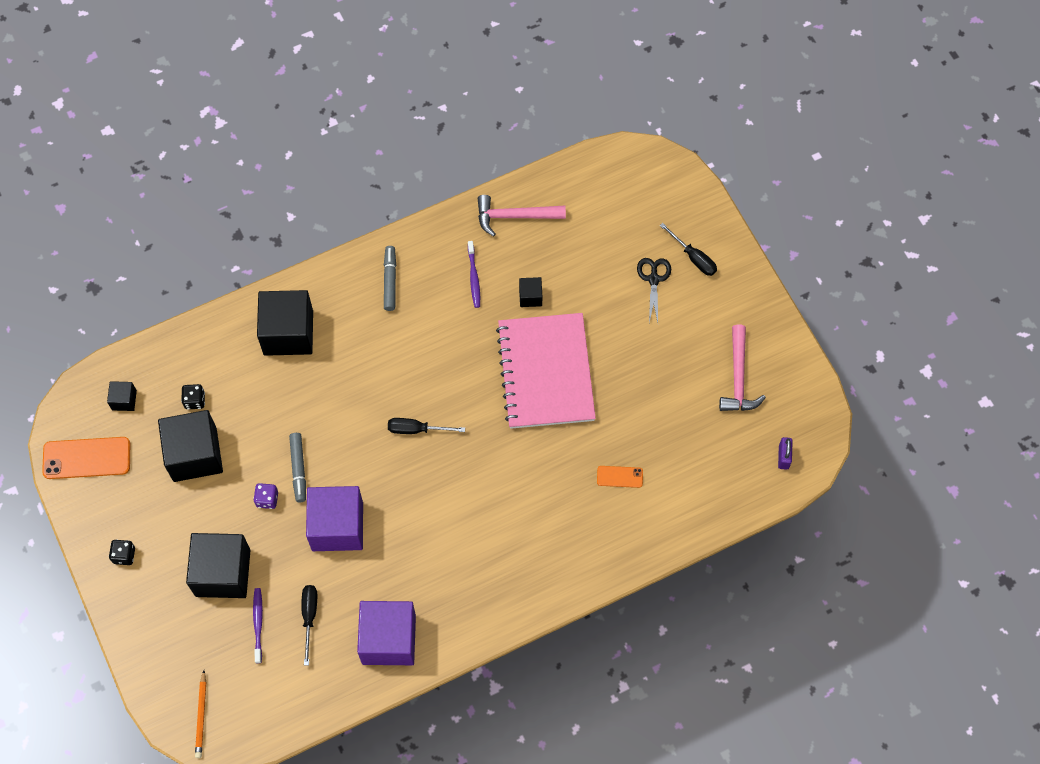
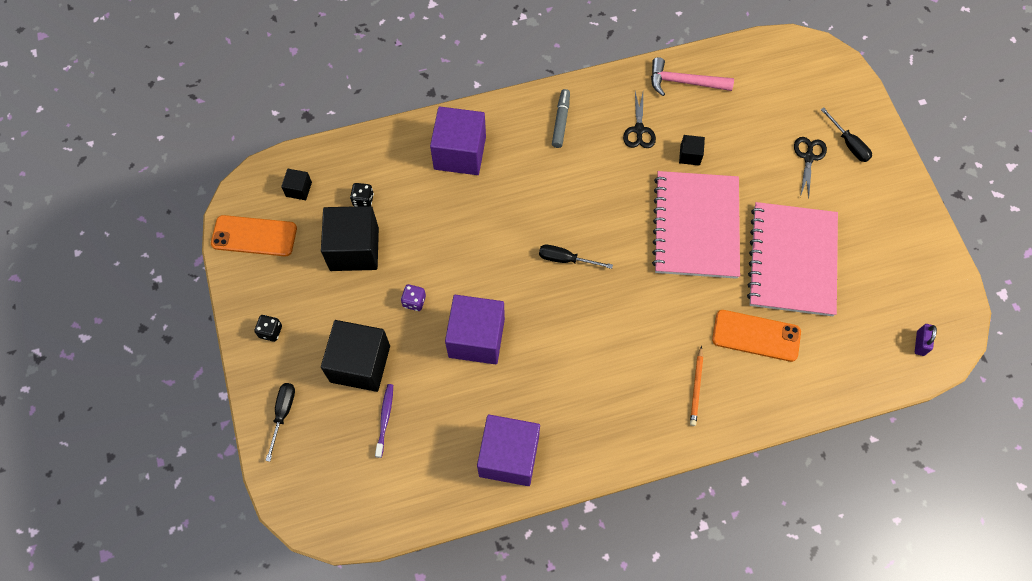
camera: 10 degrees right, 0 degrees up
(201, 716) = (314, 500): orange pencil -> orange pencil (696, 388)
(288, 333) = (460, 153): black cube -> purple cube
(298, 469) = (448, 278): grey marker -> none
(309, 617) = (435, 420): black screwdriver -> black screwdriver (283, 414)
(474, 277) = (639, 130): purple toothbrush -> black scissors
(619, 477) = (756, 336): orange phone -> orange phone, size x1.90
(647, 392) = (792, 260): none -> pink notebook
(738, 378) = (882, 261): pink hammer -> none

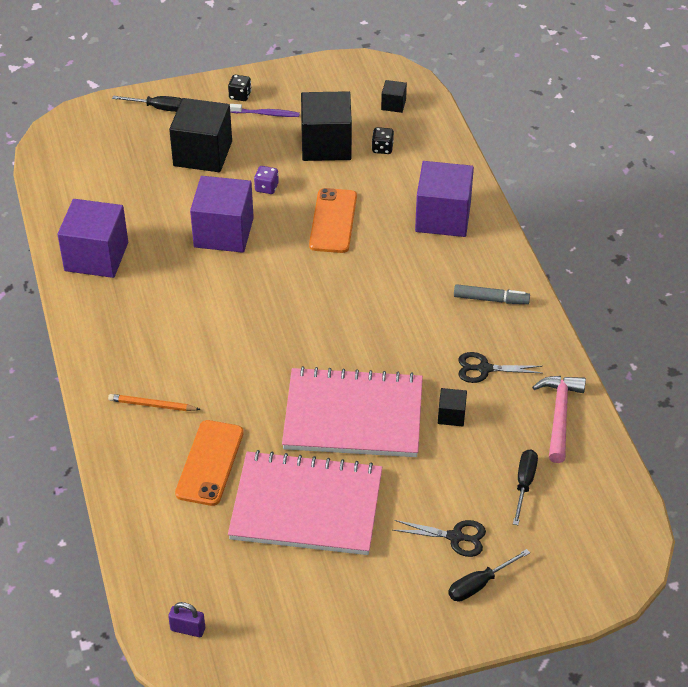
camera: 90 degrees right, 20 degrees down
(254, 236) = (341, 79): orange phone -> orange phone (333, 221)
(385, 419) = (145, 172): purple toothbrush -> purple toothbrush (266, 114)
(566, 259) = (311, 301): black screwdriver -> black screwdriver (524, 484)

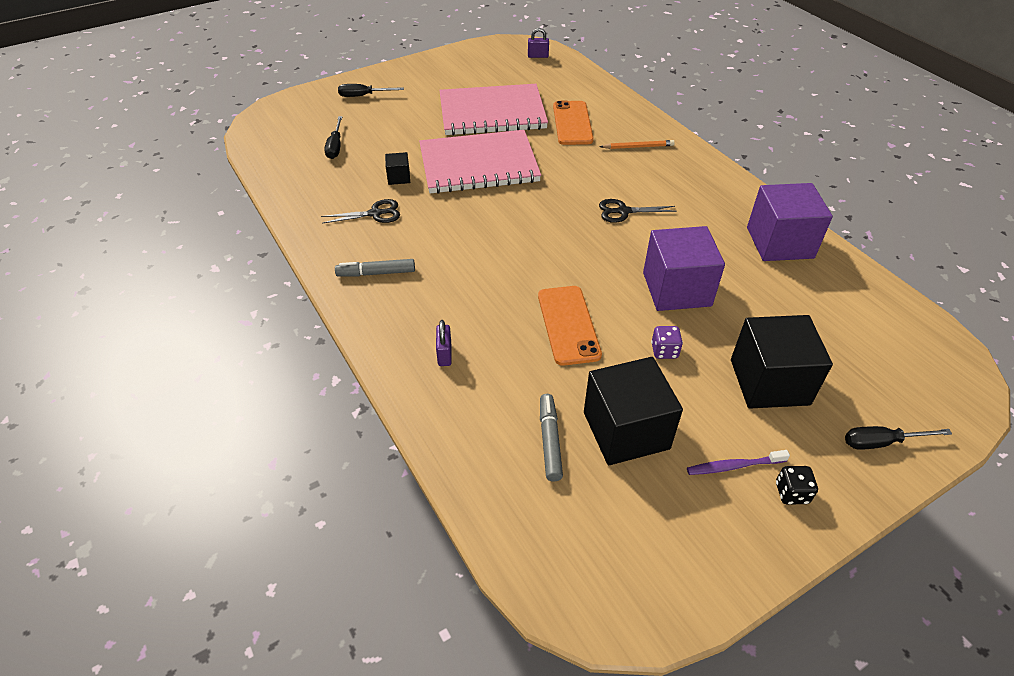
camera: 165 degrees right, 0 degrees up
(382, 148) = (549, 441): black dice -> grey marker
(393, 104) = (562, 530): black cube -> none
(443, 217) = (444, 354): purple cube -> purple padlock
(456, 537) = (383, 113): black scissors -> black scissors (623, 211)
(479, 584) = (363, 96): black screwdriver -> black screwdriver turned 135 degrees counterclockwise
(559, 415) = (307, 192): pink hammer -> none

